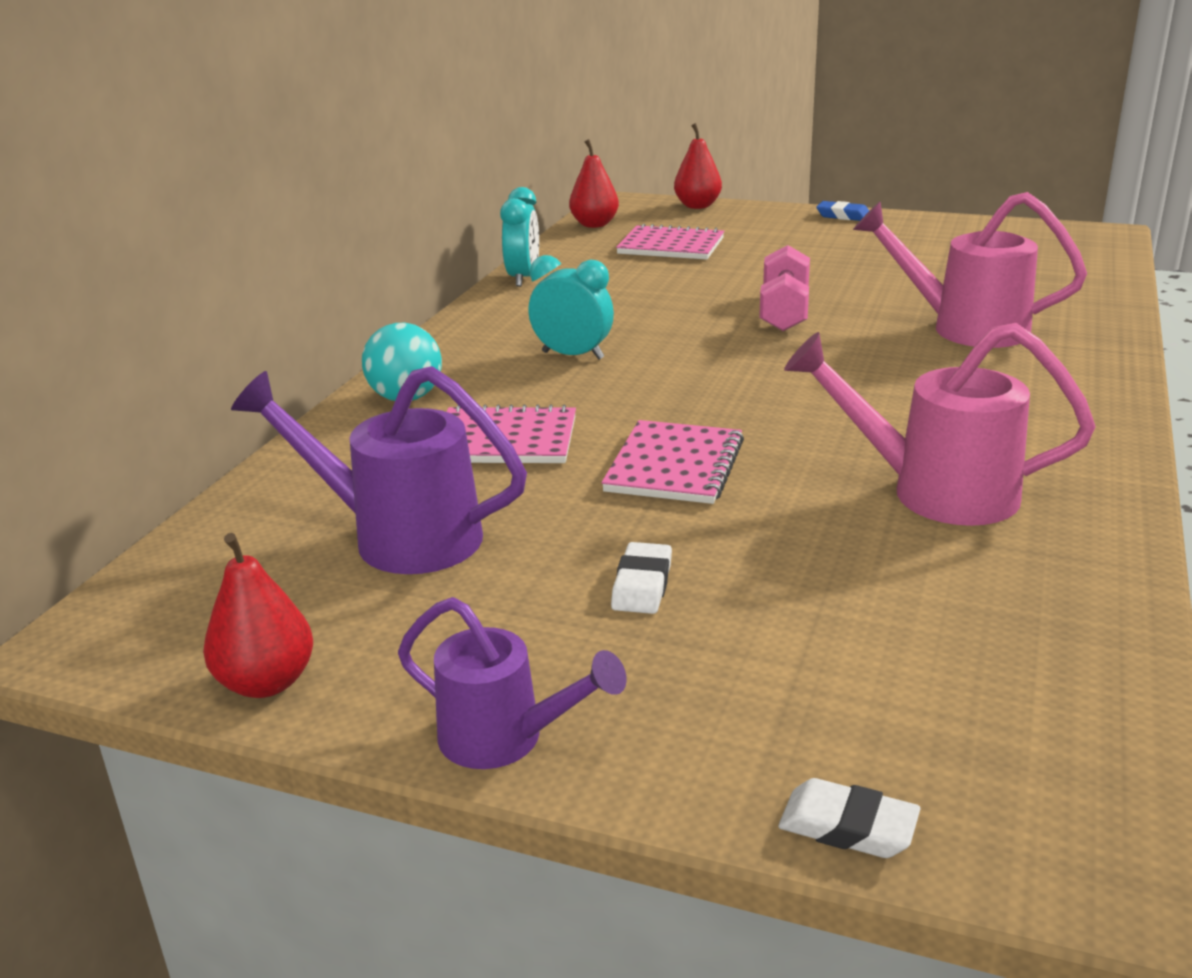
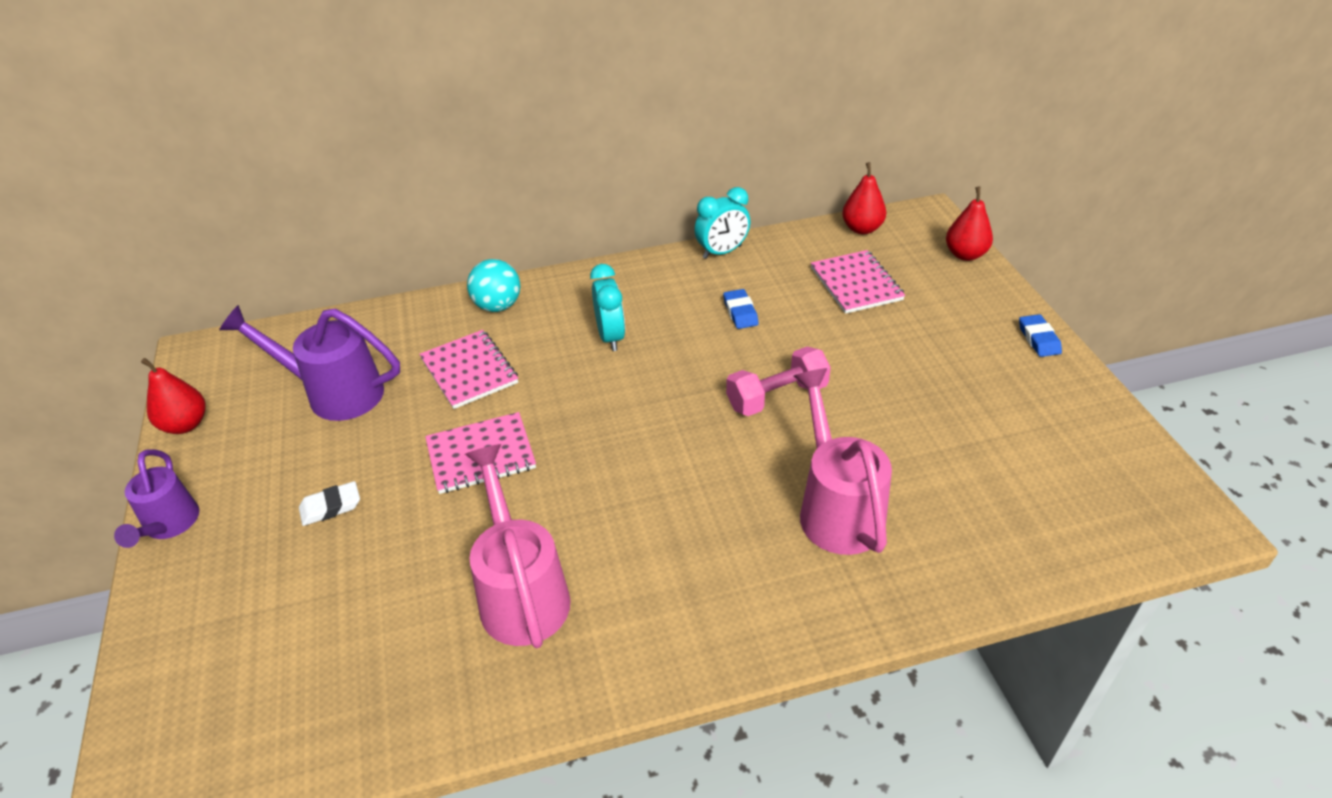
camera: 55 degrees right, 15 degrees up
(400, 537) = (335, 393): purple watering can -> purple watering can turned 60 degrees counterclockwise
(634, 294) = (740, 312): none -> blue eraser
(848, 827) = (138, 683): white eraser -> none

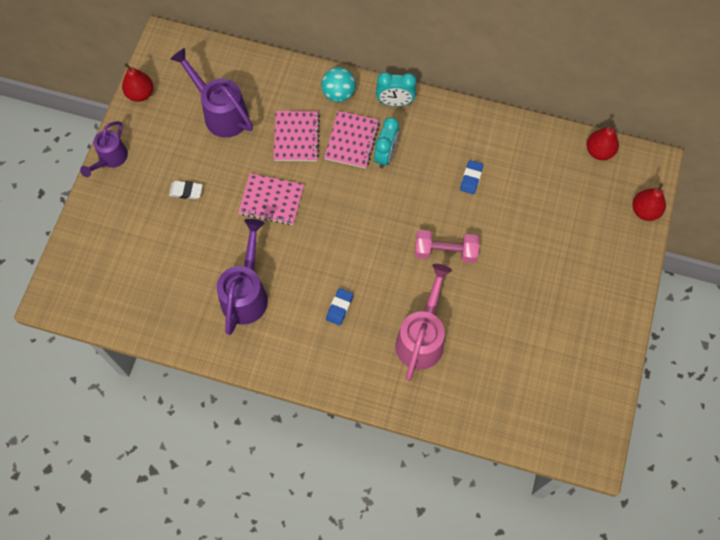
camera: 30 degrees right, 25 degrees up
(521, 592) = (246, 294): pink watering can -> purple watering can
(722, 252) = (496, 122): turquoise clock -> turquoise clock (395, 102)
(856, 284) = (556, 195): pink notebook -> pink notebook (352, 141)
(1038, 339) = (626, 299): blue eraser -> blue eraser (339, 307)

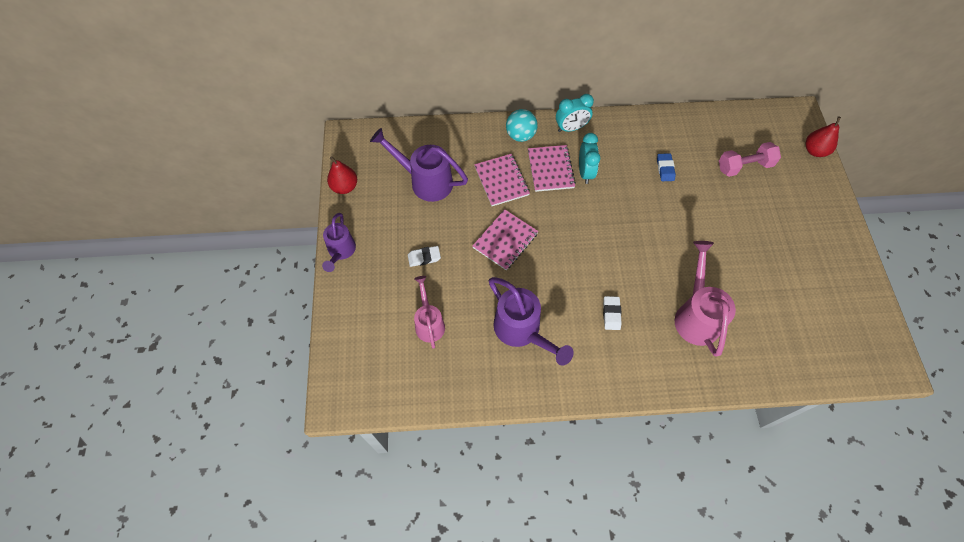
camera: 20 degrees left, 5 degrees down
(163, 256) = (429, 323): none -> pink watering can
(246, 294) = (521, 331): purple watering can -> purple watering can turned 150 degrees clockwise
(271, 200) = (505, 240): pink notebook -> pink notebook turned 45 degrees counterclockwise
(339, 307) = (611, 314): blue eraser -> white eraser
(445, 251) = (676, 235): pink dumbbell -> pink dumbbell (744, 166)
(599, 151) = (753, 117): red pear -> none

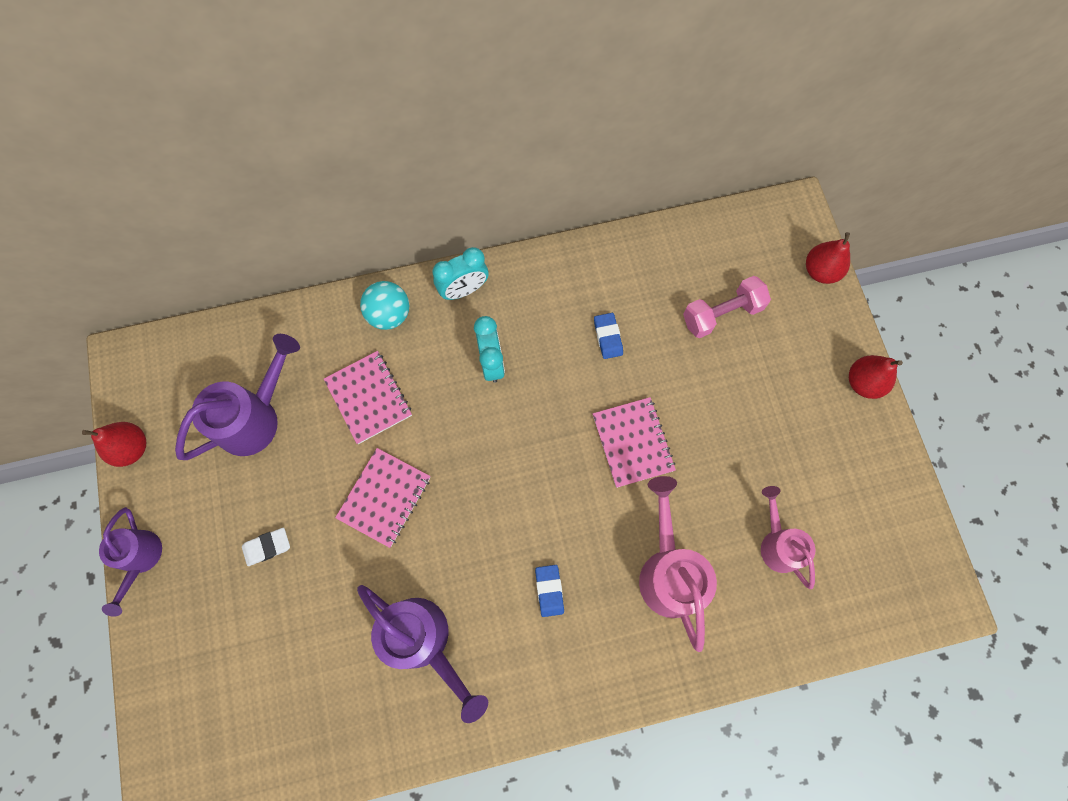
camera: 10 degrees left, 10 degrees up
(426, 181) = (255, 417): purple watering can -> purple watering can turned 120 degrees clockwise
(429, 323) = (287, 653): pink watering can -> pink watering can (778, 544)
(550, 169) = (440, 366): pink notebook -> pink notebook (632, 443)
(611, 314) = (549, 590): white eraser -> blue eraser
(841, 221) = (863, 382): none -> red pear

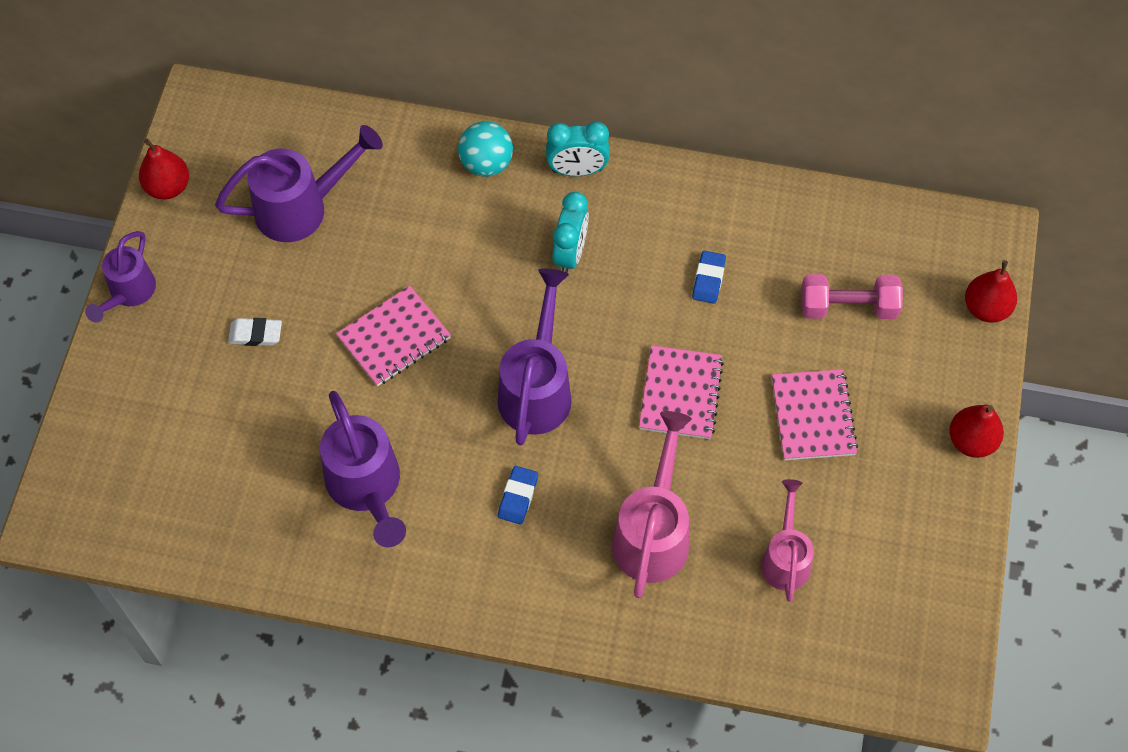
camera: 25 degrees right, 10 degrees down
(368, 398) = (425, 236): pink notebook -> pink notebook (813, 416)
(520, 489) = (537, 389): none -> purple watering can

